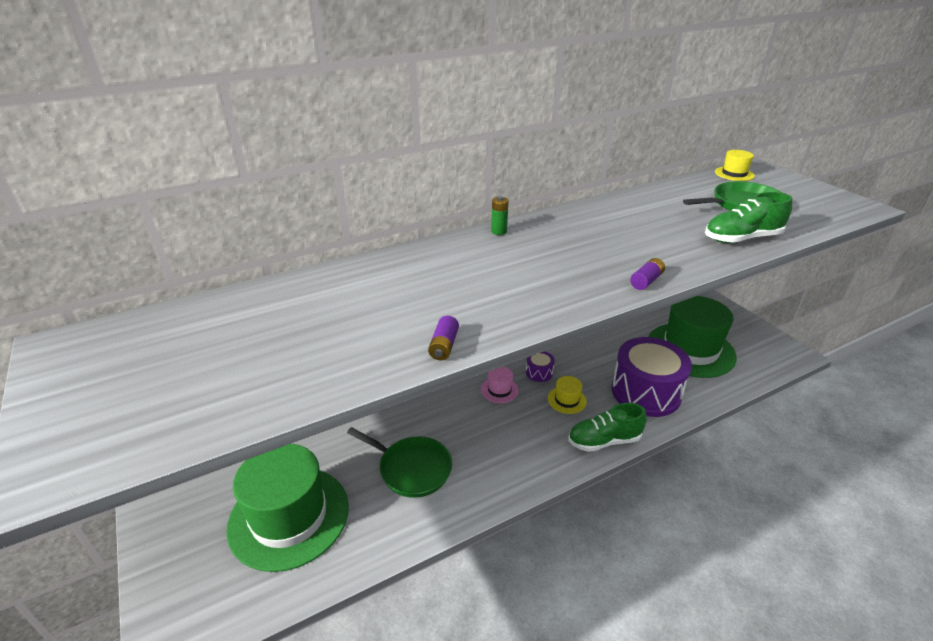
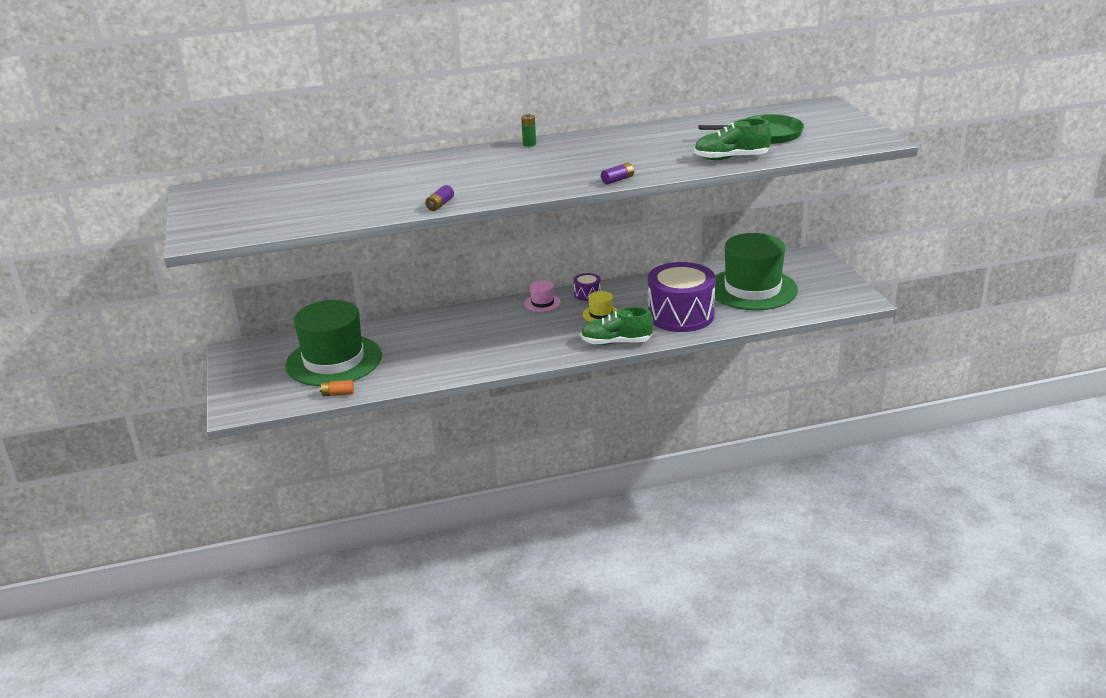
camera: 15 degrees right, 5 degrees down
(308, 584) = (338, 394): none -> orange battery
(411, 469) = (440, 344): green pan -> none
(734, 174) = (793, 109): yellow hat -> none

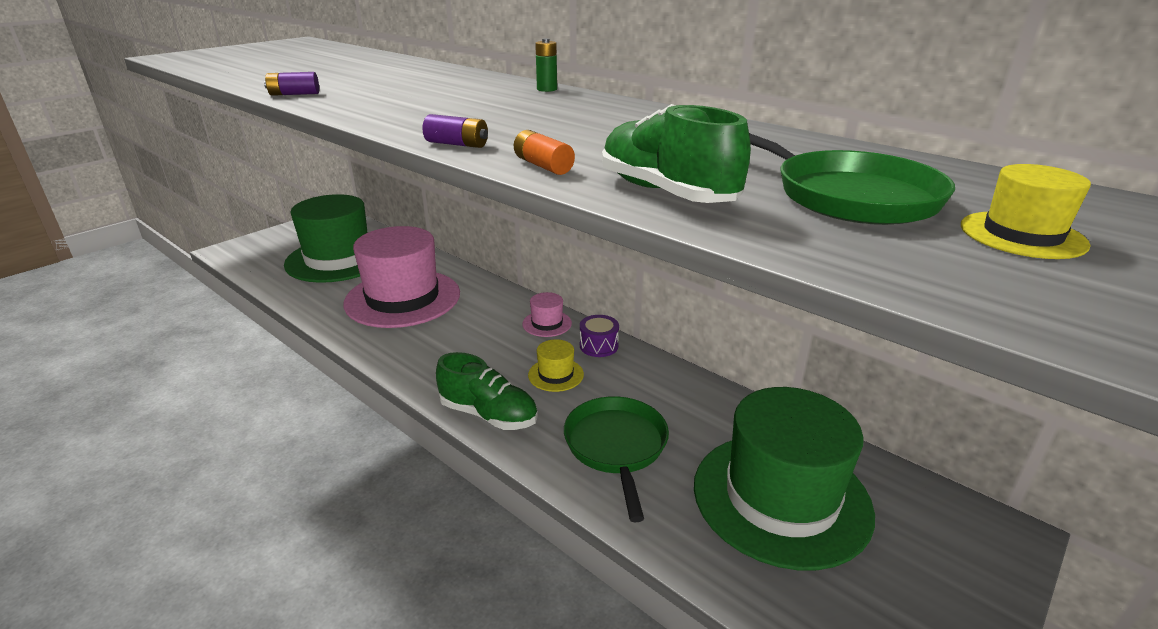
camera: 55 degrees right, 0 degrees up
(338, 394) = (272, 282): orange battery -> orange battery (543, 166)
(441, 344) = (403, 298): none -> pink hat
(616, 342) = (488, 414): green shoe -> green shoe turned 150 degrees clockwise
(680, 315) = (616, 447): purple drum -> green pan
(821, 126) = (1022, 235): none -> yellow hat

